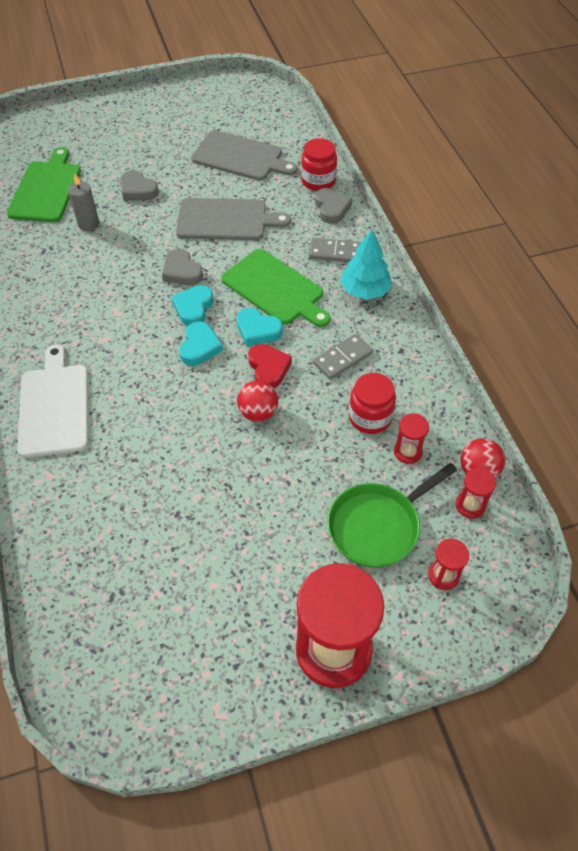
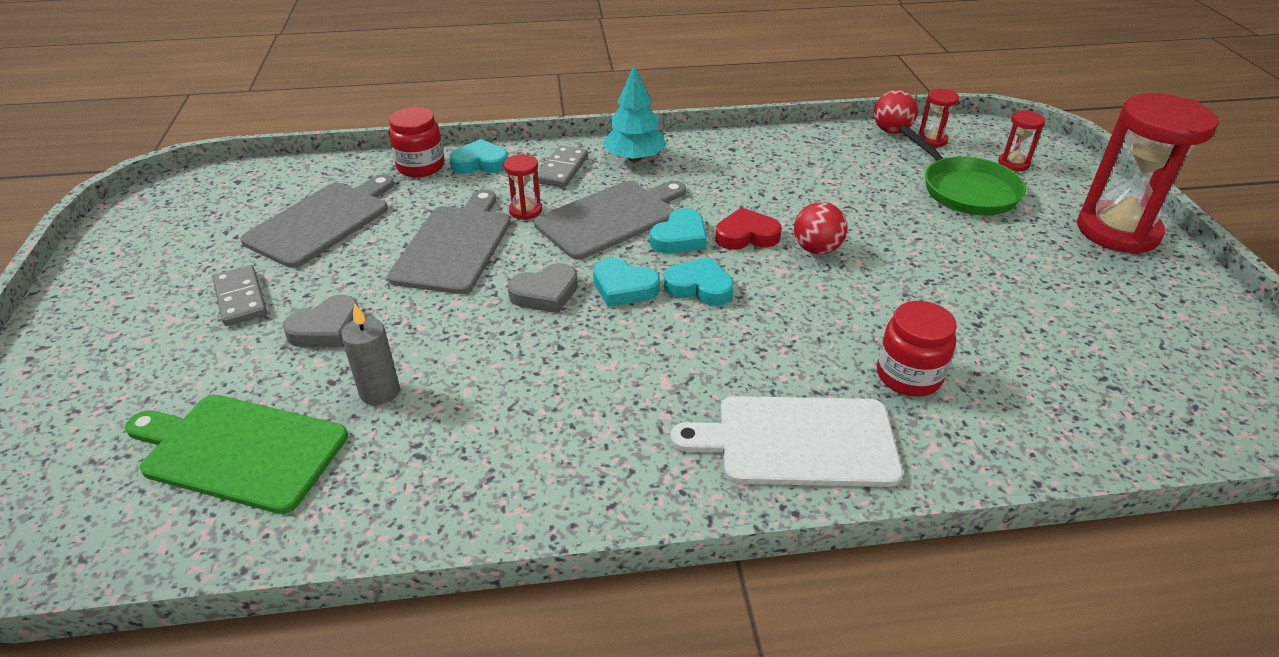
camera: 80 degrees left, 15 degrees down
(275, 289) = (610, 218): green cutting board -> grey cutting board
(331, 208) = (480, 163): grey heart -> turquoise heart
(342, 358) = (738, 184): grey domino -> grey domino (241, 298)
(370, 417) = (825, 178): red jar -> red jar (908, 376)
(407, 452) = (871, 162): red hourglass -> red hourglass (525, 211)

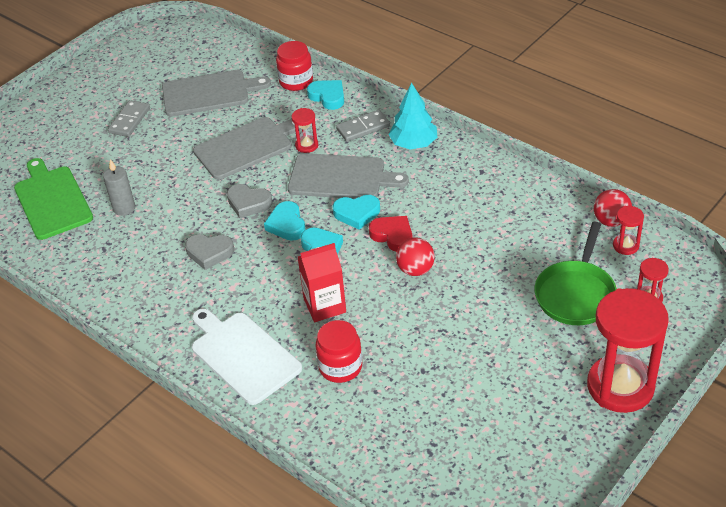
camera: 50 degrees right, 5 degrees up
(326, 328) = (142, 160): grey heart -> grey heart (209, 253)
(793, 333) = (324, 305): none -> red carton

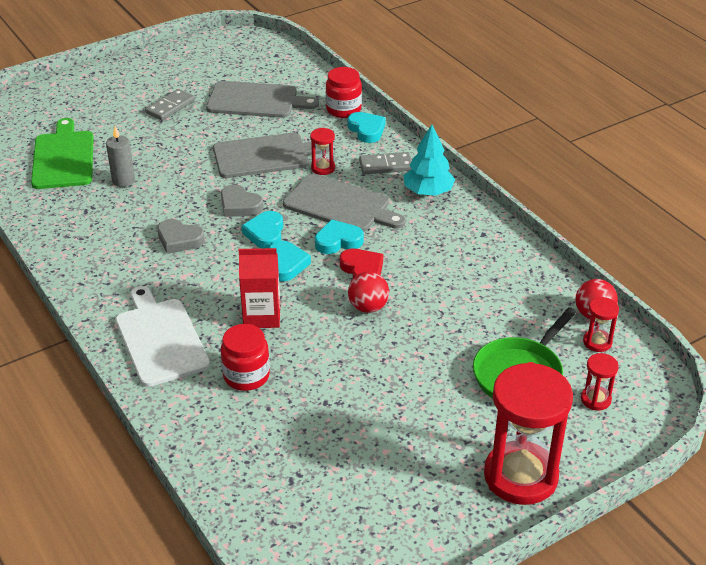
camera: 15 degrees right, 5 degrees down
(357, 213) = (338, 241): turquoise heart -> turquoise heart turned 150 degrees clockwise

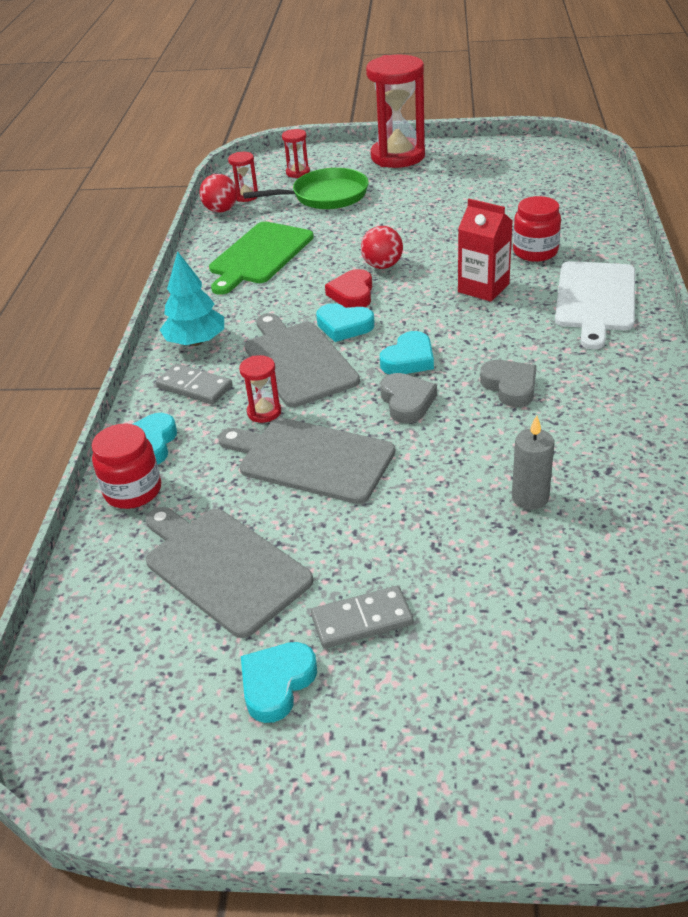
camera: 140 degrees left, 0 degrees up
(63, 158) = (603, 583): green cutting board -> green cutting board (259, 255)
(286, 264) = (418, 322): turquoise heart -> turquoise heart (277, 684)

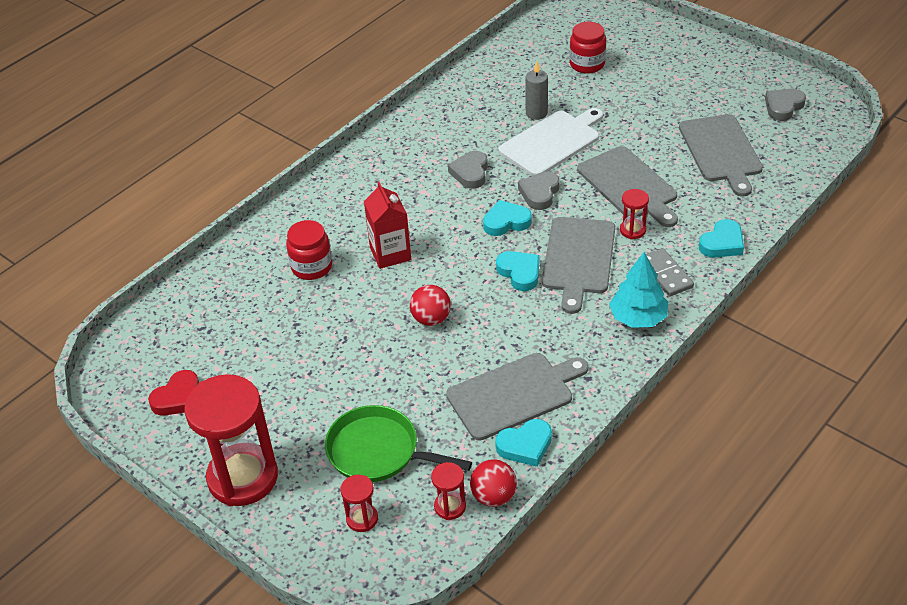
camera: 145 degrees left, 5 degrees up
(133, 491) = (749, 216): red jar -> red jar (587, 64)
(166, 709) = (783, 107): none -> grey heart
(259, 255) = (514, 394): green cutting board -> grey cutting board
(277, 684) = (727, 95): turquoise heart -> turquoise heart (525, 445)
(352, 294) = (483, 301): red heart -> red heart (178, 398)
(362, 620) = (670, 101): grey domino -> none
(595, 299) = (338, 204): white cutting board -> white cutting board (552, 142)

